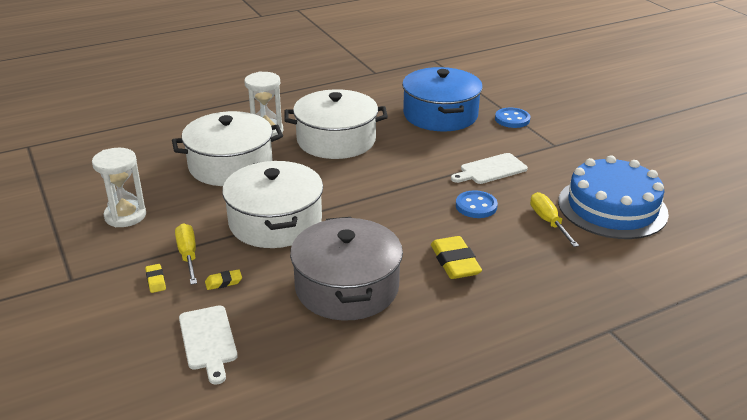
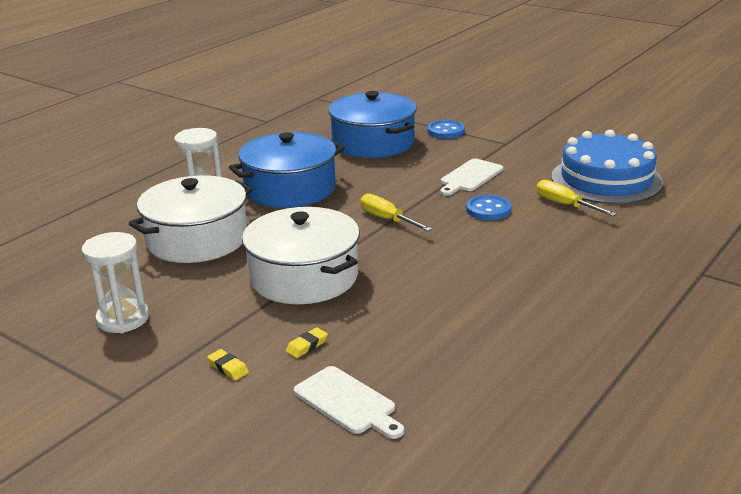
camera: 25 degrees left, 5 degrees down
(188, 255) = (240, 334): yellow screwdriver -> yellow screwdriver (387, 219)
(336, 140) = (290, 189): white pot -> blue pot
(347, 287) = (439, 311): grey pot -> none
(455, 262) = (518, 260): yellow eraser -> none

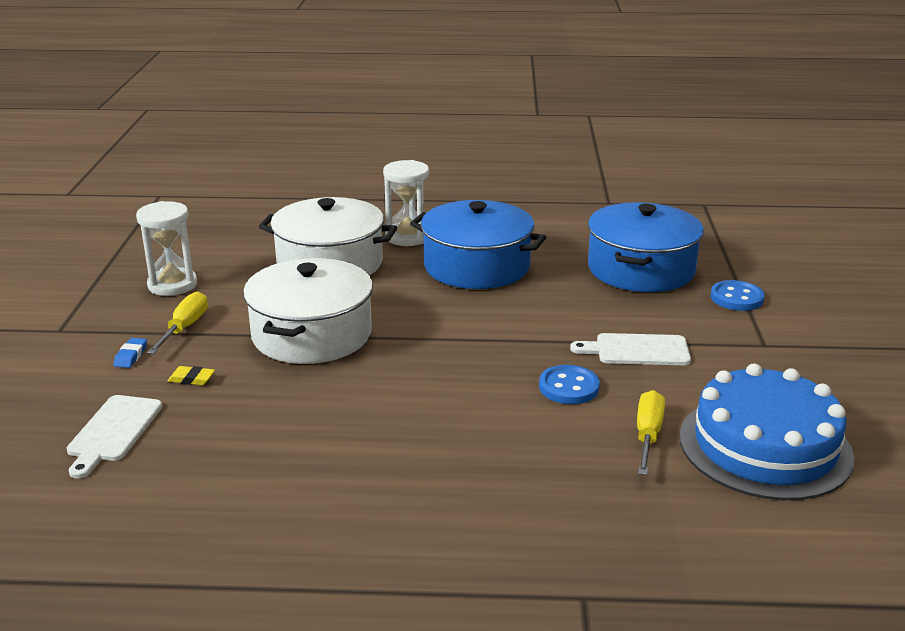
camera: 55 degrees right, 0 degrees up
(228, 368) = (131, 356): yellow eraser -> blue eraser
(387, 219) = (473, 336): yellow screwdriver -> yellow screwdriver (184, 328)

